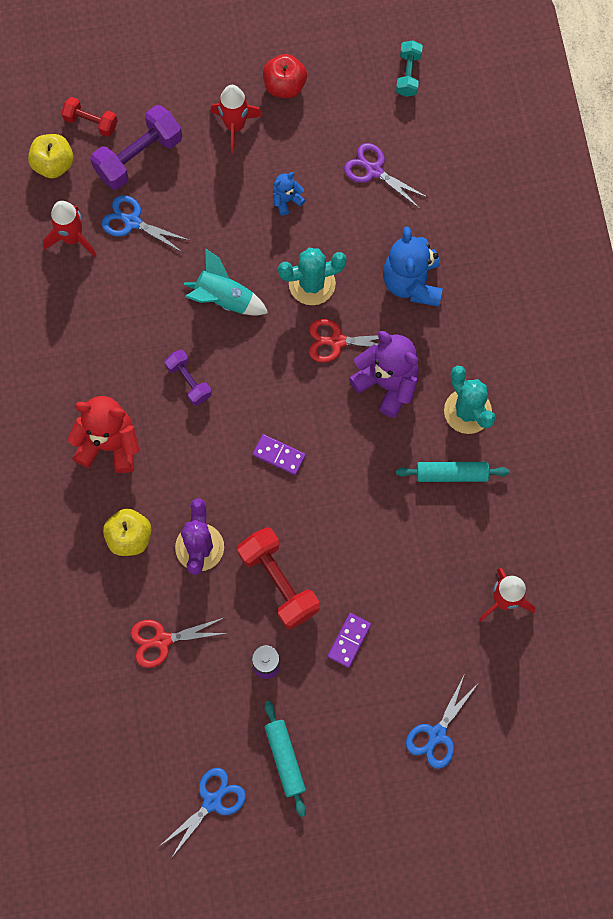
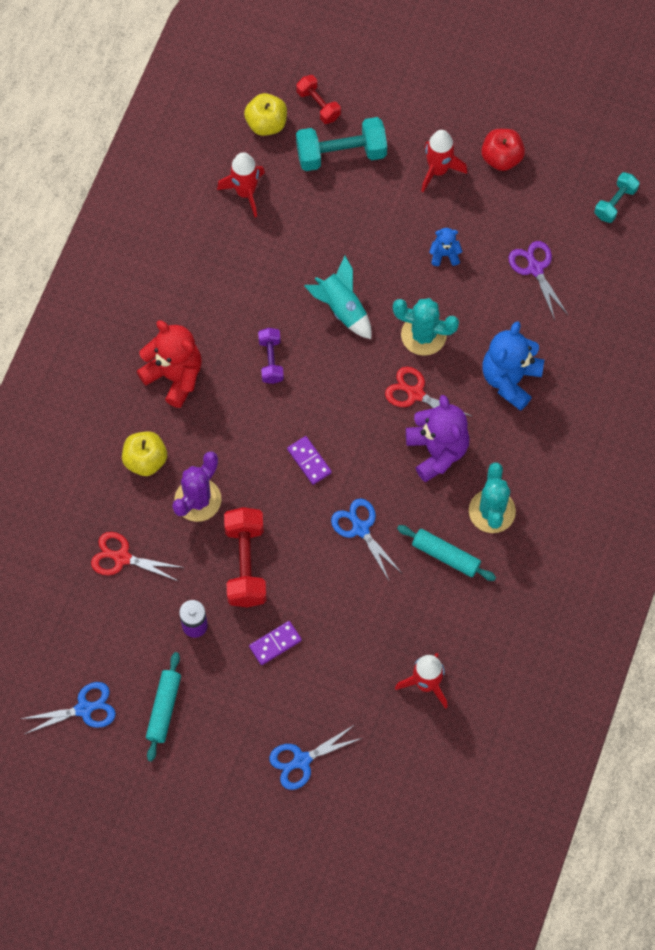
camera: 30 degrees right, 5 degrees down
(132, 222) = (303, 204): blue scissors -> blue scissors (360, 528)
(138, 157) = (341, 154): purple dumbbell -> turquoise dumbbell

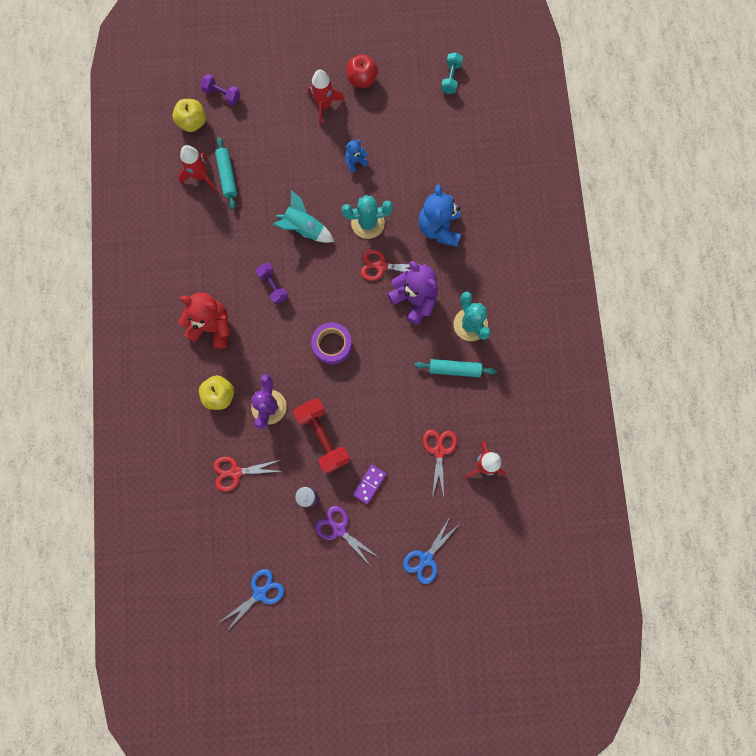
camera: 25 degrees left, 10 degrees up
(164, 708) = (315, 566): turquoise rolling pin -> turquoise rolling pin (227, 176)
(309, 461) = (332, 345): purple domino -> purple tape
(318, 105) = (222, 94): red dumbbell -> purple dumbbell
(341, 154) = (253, 122): turquoise dumbbell -> none
(360, 528) = (388, 376): blue scissors -> none
(379, 643) = (439, 450): none -> red scissors
(535, 268) = (419, 145): purple scissors -> purple scissors (339, 529)

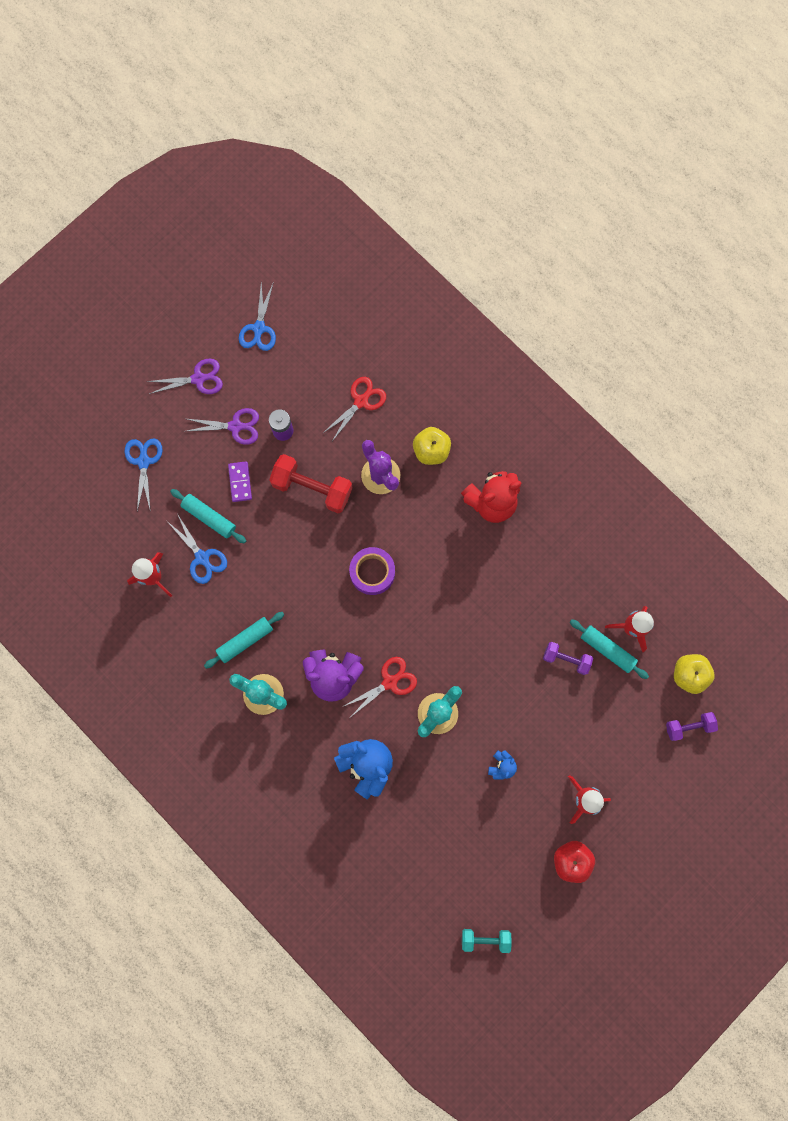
camera: 140 degrees right, 0 degrees up
(273, 286) = (471, 581): purple dumbbell -> purple dumbbell (566, 659)
(304, 229) = (491, 658): turquoise rocket -> none
(336, 590) = (199, 378): none -> purple scissors
(412, 476) = (209, 517): none -> turquoise rolling pin
(439, 450) = (202, 558): red scissors -> blue scissors
(451, 78) = (485, 939): turquoise dumbbell -> turquoise dumbbell turned 60 degrees counterclockwise

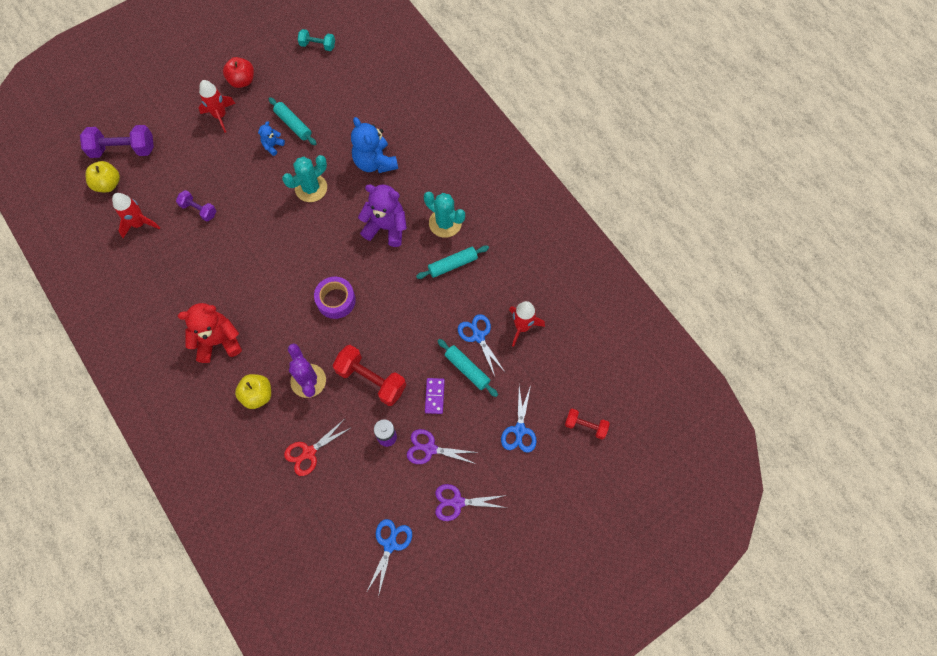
camera: 170 degrees left, 10 degrees down
(73, 478) = (585, 426): none -> red dumbbell
(390, 682) = (342, 216): red scissors -> none
(607, 650) = (164, 211): turquoise rolling pin -> turquoise rolling pin (293, 124)
(689, 726) = (123, 149): purple dumbbell -> purple dumbbell, size x1.72

